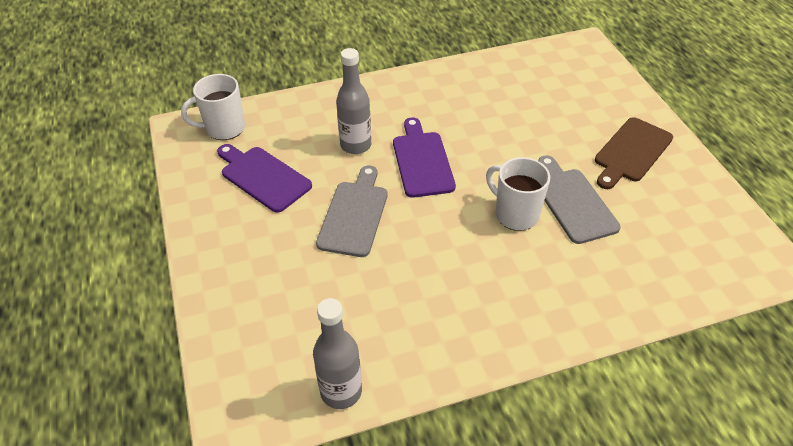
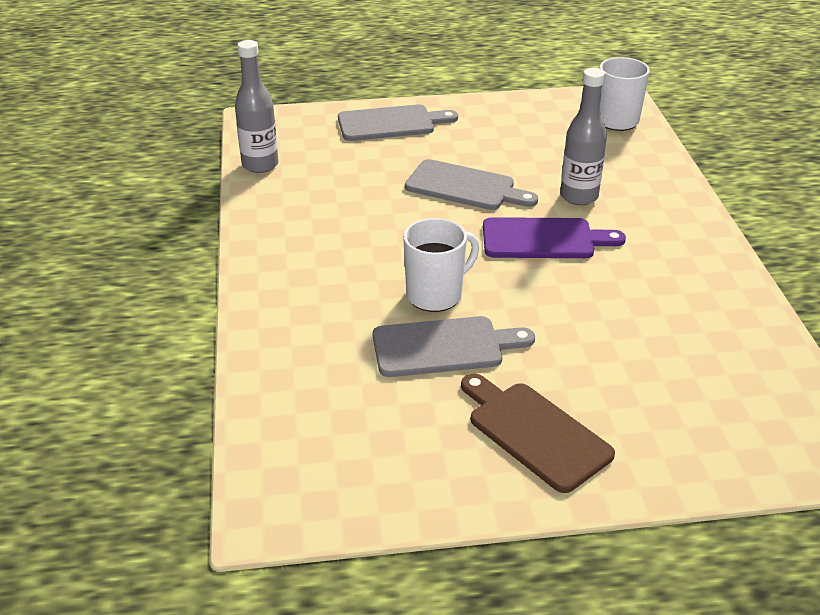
camera: 100 degrees right, 10 degrees down
(237, 288) = (391, 123): none -> grey cutting board
(263, 177) = (534, 139): purple cutting board -> none

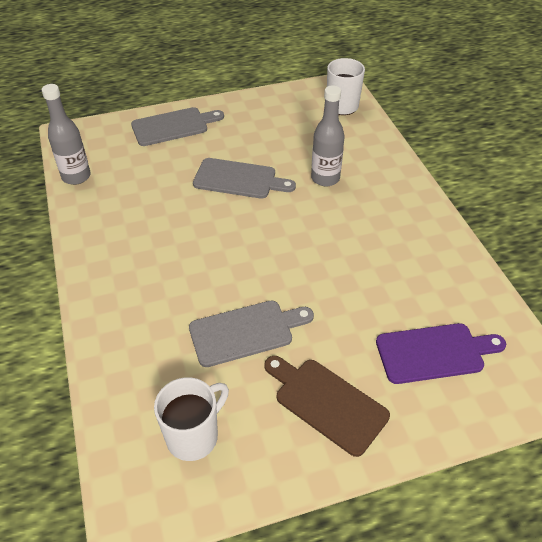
camera: 10 degrees left, 10 degrees up
(436, 295) = (232, 283): white mug -> white mug (194, 436)
(543, 239) = (305, 221): purple cutting board -> purple cutting board (434, 353)

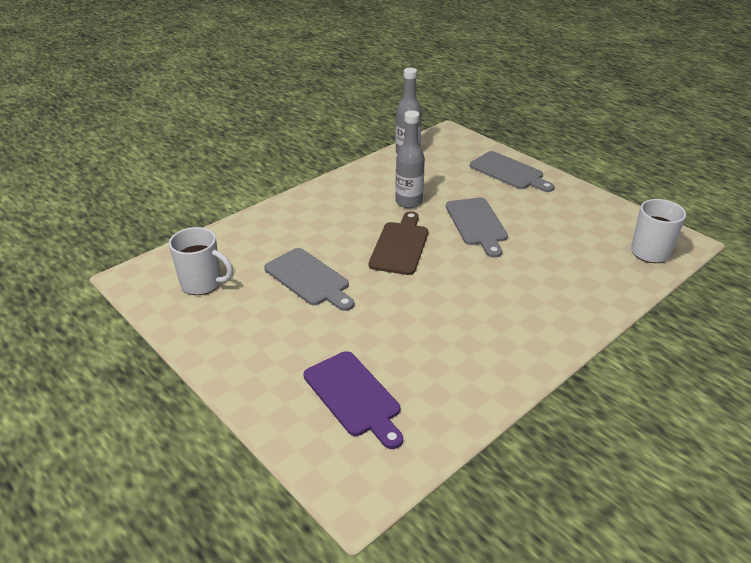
camera: 65 degrees right, 10 degrees down
(325, 178) = (527, 271): grey bottle -> grey bottle (408, 202)
(327, 403) = (263, 341): brown cutting board -> brown cutting board (400, 246)

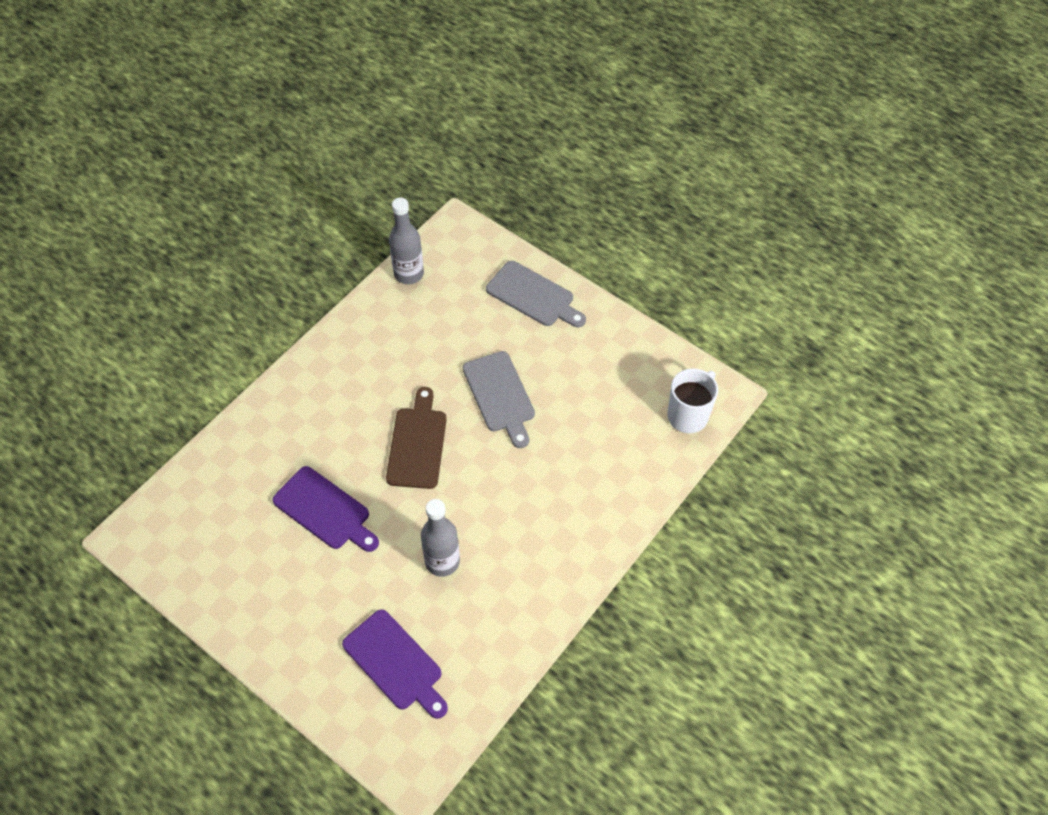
camera: 10 degrees left, 20 degrees up
(202, 284) = (210, 534): white mug -> none
(309, 279) = (325, 510): grey cutting board -> purple cutting board
(408, 202) = (419, 367): grey bottle -> grey bottle (442, 561)

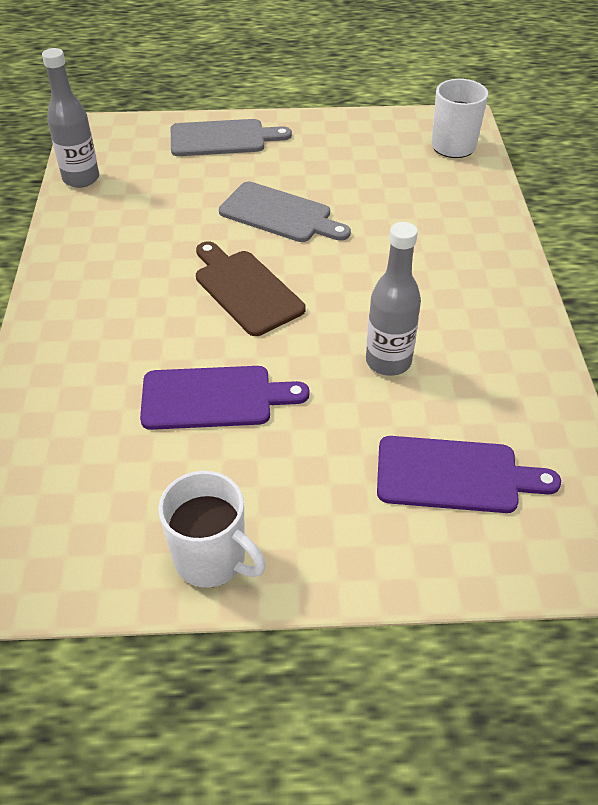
camera: 40 degrees left, 10 degrees down
(232, 609) = (212, 559): none -> white mug

